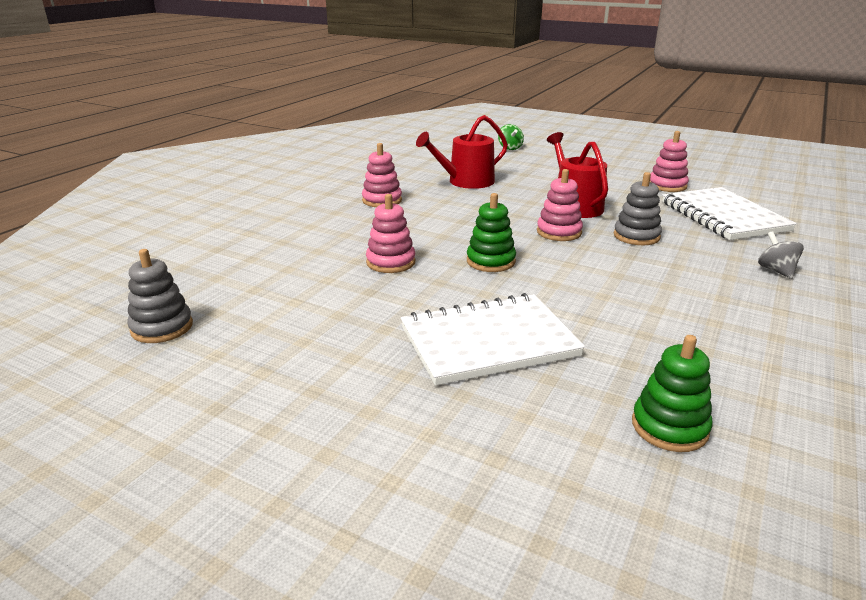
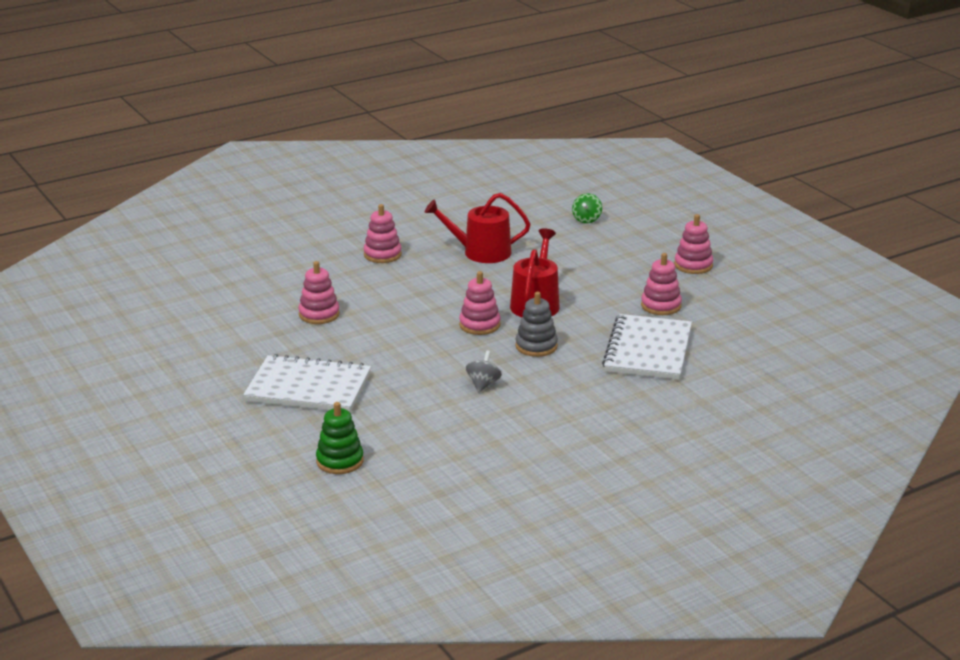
camera: 30 degrees right, 0 degrees up
(162, 327) = (134, 320): grey stacking toy -> none
(490, 261) = (390, 334): green stacking toy -> none
(635, 158) = (693, 265): none -> pink stacking toy
(776, 270) = (592, 405): grey spinning top -> grey spinning top (483, 384)

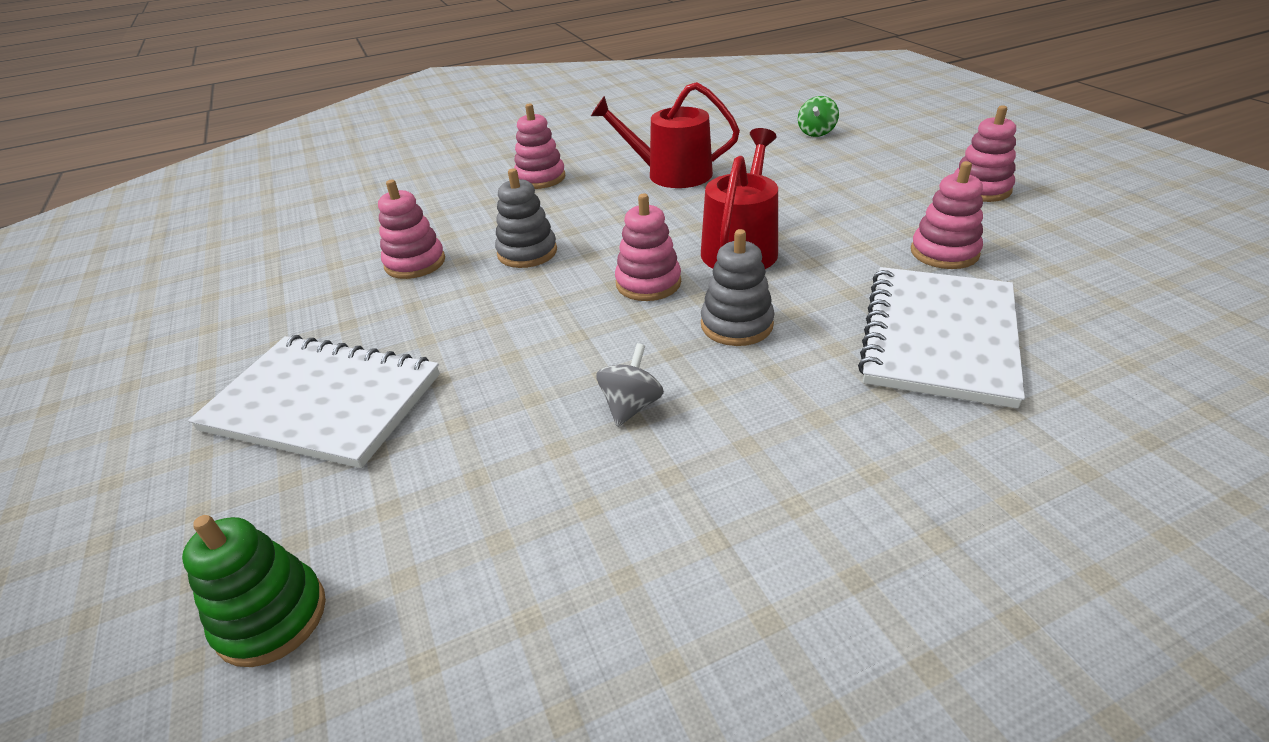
camera: 10 degrees right, 10 degrees up
(394, 307) = (527, 252): none -> grey stacking toy

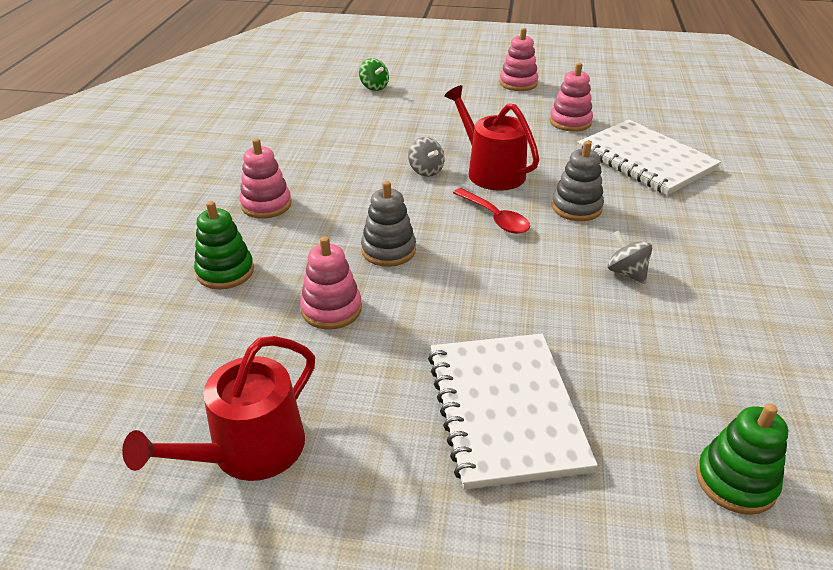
camera: 60 degrees left, 0 degrees up
(323, 402) = (505, 410): white notebook -> white notebook turned 60 degrees counterclockwise
(431, 204) = (225, 272): none -> green stacking toy
(648, 283) = (495, 218): pink stacking toy -> red spoon
(671, 174) = (352, 153): red watering can -> red watering can (249, 451)
(691, 216) = (426, 171): none -> grey spinning top

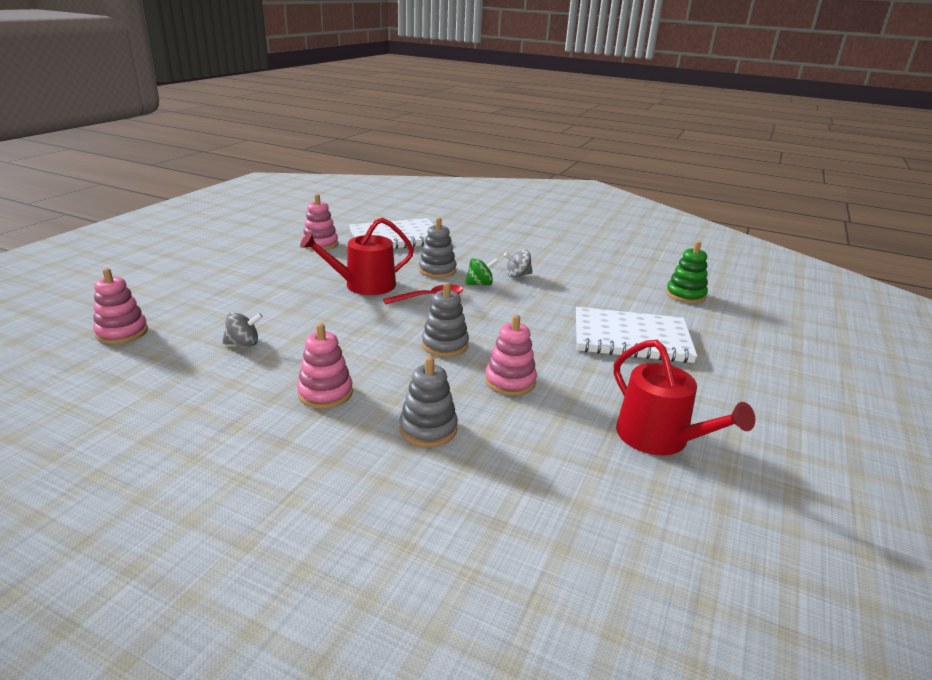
camera: 75 degrees left, 10 degrees down
(225, 272) = (428, 429): green stacking toy -> grey stacking toy
(374, 87) = (144, 301): green spinning top -> green spinning top (480, 284)
(426, 171) = (338, 308): grey spinning top -> grey spinning top (243, 343)
(518, 83) = (232, 245): pink stacking toy -> pink stacking toy (122, 332)

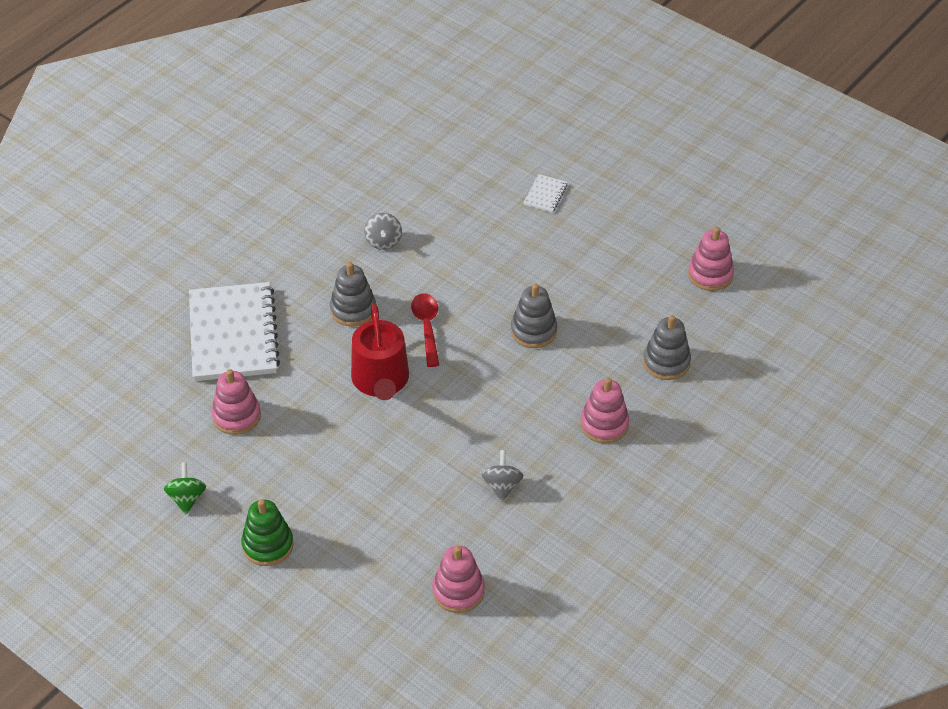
camera: 75 degrees left, 20 degrees up
(480, 284) = (400, 278): green spinning top -> green spinning top (187, 498)
(510, 381) = (605, 297): pink stacking toy -> pink stacking toy (710, 274)
(631, 338) = (545, 194): white notebook -> white notebook, size x0.41
(659, 438) = (697, 230): red watering can -> none
(685, 295) = (464, 122): green stacking toy -> green stacking toy (268, 545)

